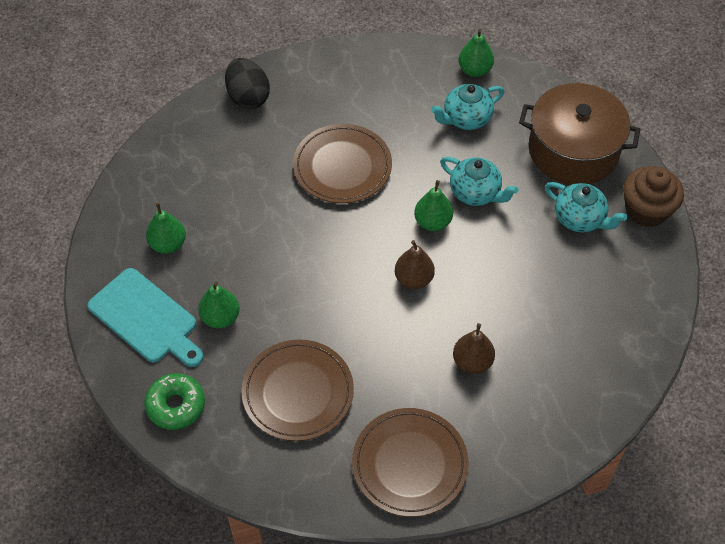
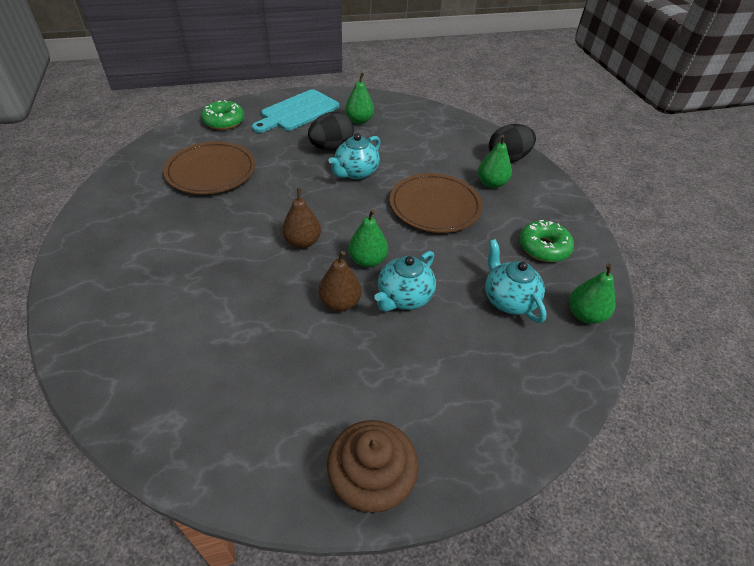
camera: 90 degrees right, 10 degrees down
(220, 317) = (290, 140): green pear -> green pear (491, 183)
(236, 270) = (331, 148): none -> black egg
(395, 85) = (543, 247): none -> green donut
(409, 464) = (116, 225): brown plate -> none
(472, 362) = (198, 274): brown pear -> brown pear (340, 303)
(573, 150) = (472, 403): brown pot -> none
(580, 219) = (362, 394): turquoise teapot -> turquoise teapot (356, 172)

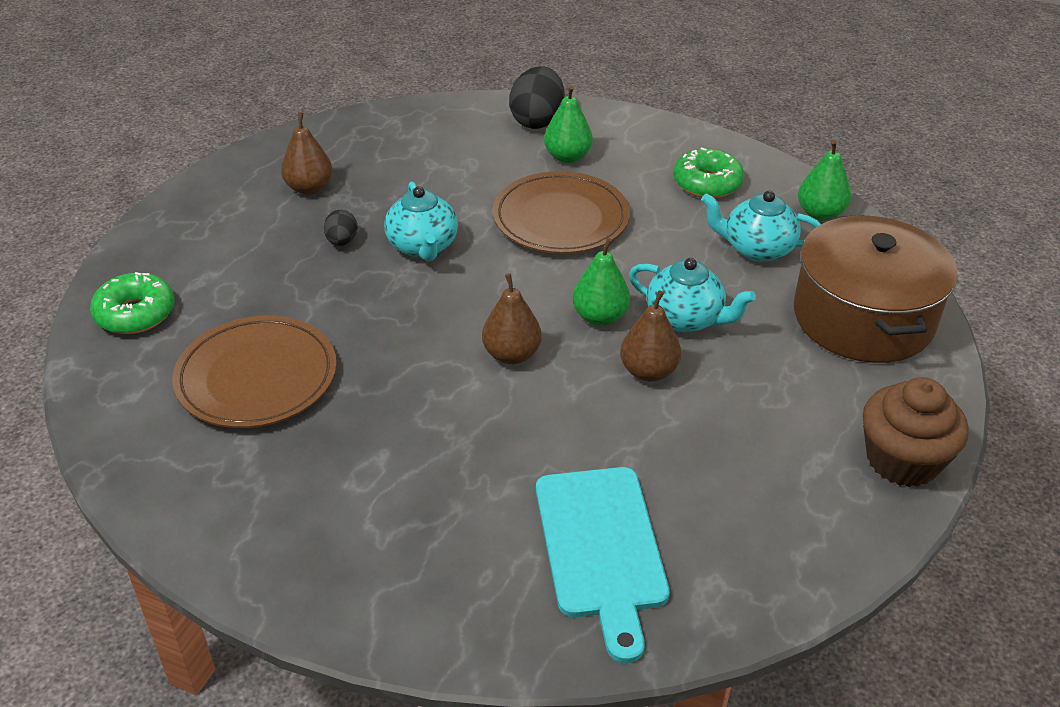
camera: 50 degrees left, 5 degrees down
(297, 112) = (210, 231): turquoise cutting board -> turquoise cutting board (601, 548)
(331, 148) = (342, 241): black egg -> black egg, size x0.53
(359, 121) = (309, 188): green pear -> brown pear
(404, 297) = (685, 319): turquoise teapot -> turquoise teapot turned 45 degrees counterclockwise
(502, 388) = (863, 317): none -> brown pot

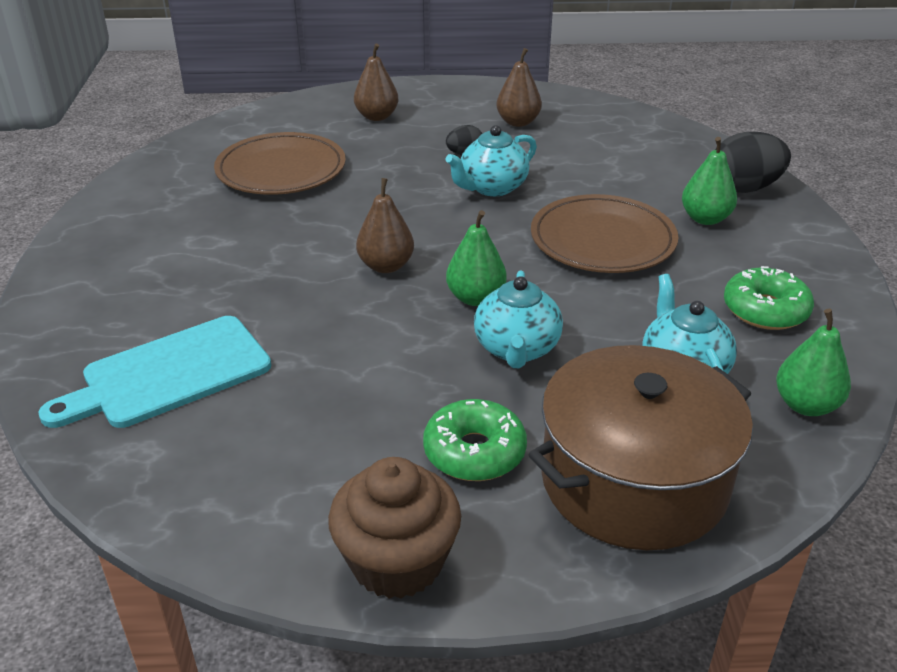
camera: 65 degrees right, 5 degrees down
(135, 313) = (316, 111): green donut -> green donut (474, 452)
(648, 371) = (418, 345): brown pear -> brown pear (376, 117)

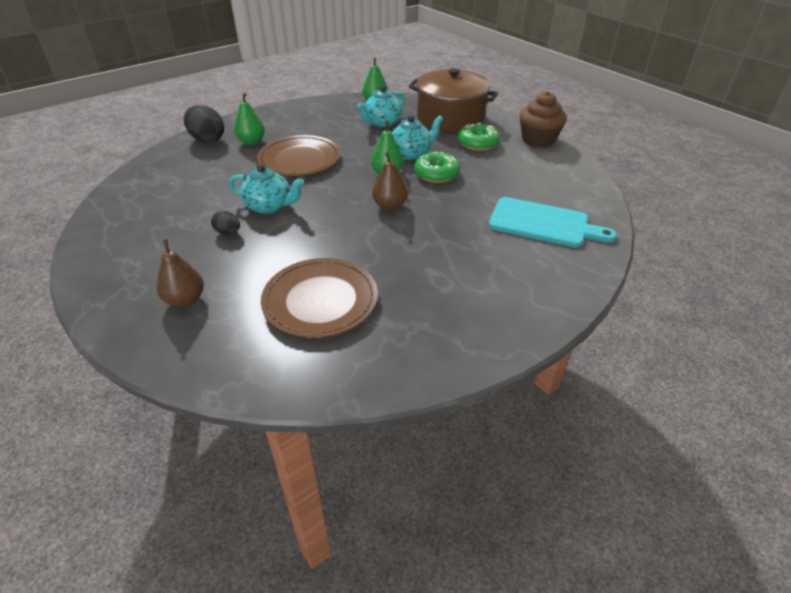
camera: 125 degrees left, 5 degrees up
(518, 122) = (157, 230): brown pear -> none
(765, 310) = (322, 117): green donut -> green donut (436, 174)

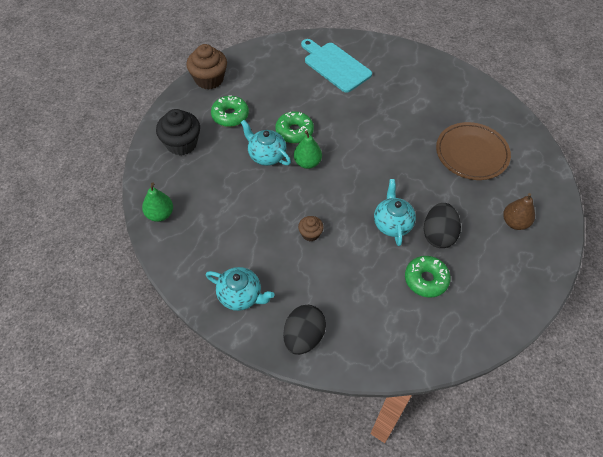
camera: 110 degrees left, 15 degrees up
(188, 209) = (426, 279): none -> green donut
(228, 232) = (438, 235): black egg -> black egg, size x1.87
(251, 142) = (292, 291): green pear -> none
(299, 160) = (310, 234): brown plate -> brown cupcake
(382, 122) = (209, 193): turquoise teapot -> turquoise teapot (240, 296)
(390, 206) = (354, 148): brown pear -> none
(450, 118) = (181, 143): brown pot -> black cupcake
(543, 223) = (335, 66): turquoise cutting board -> turquoise cutting board turned 45 degrees counterclockwise

